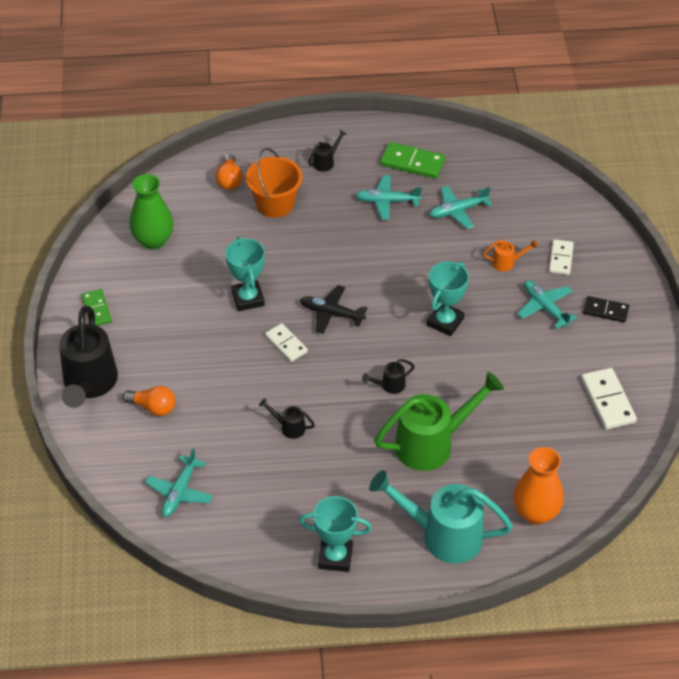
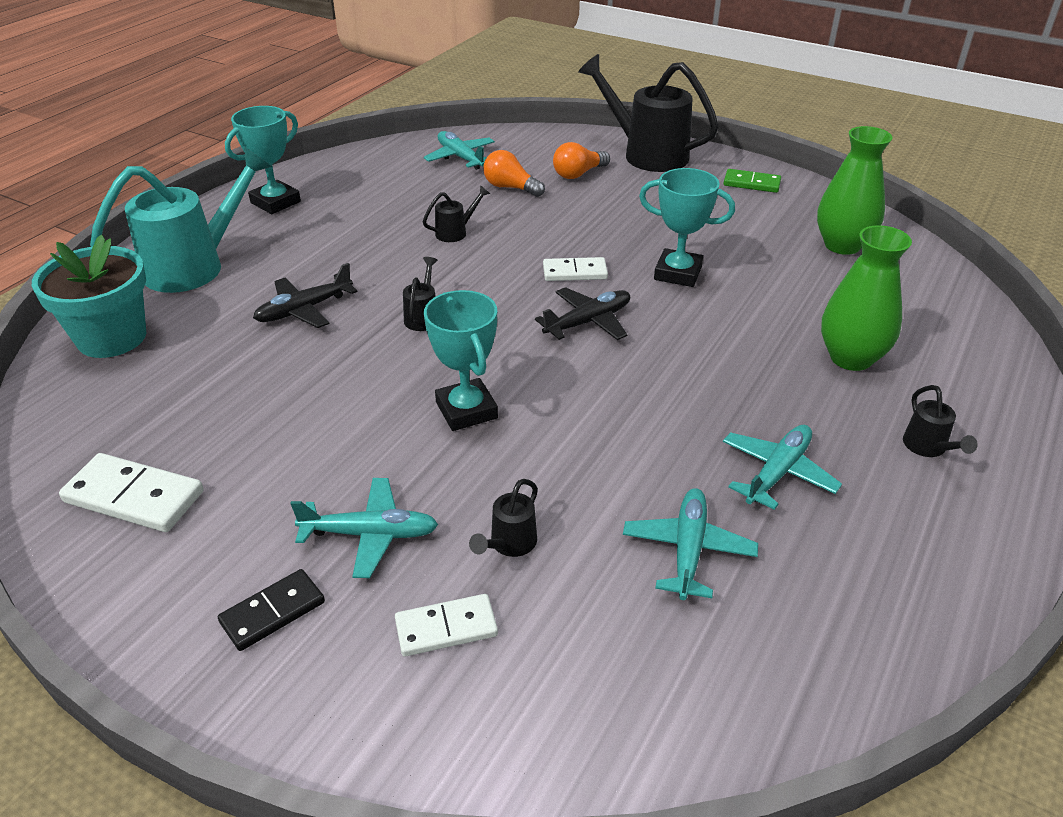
camera: 125 degrees right, 10 degrees down
(229, 180) = (934, 338): orange light bulb -> orange light bulb (510, 188)
(275, 204) = (851, 358): orange bucket -> green vase
(412, 162) = (866, 556): green domino -> none
(432, 444) = (304, 310): green watering can -> black plane
(507, 263) = (509, 544): orange watering can -> black watering can
(535, 513) = (112, 337): orange vase -> turquoise flower pot
(561, 258) = (446, 628): white domino -> white domino turned 60 degrees counterclockwise

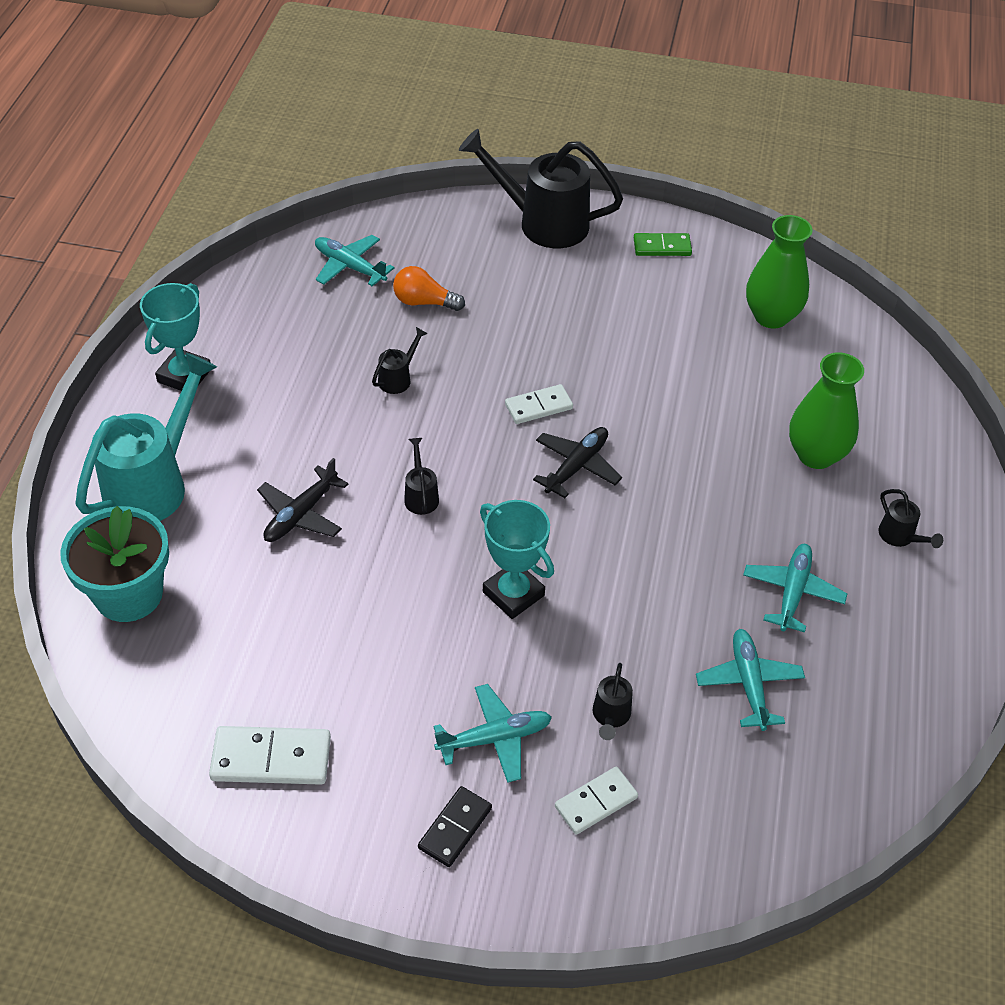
camera: 20 degrees left, 10 degrees up
(578, 174) = (485, 267): orange light bulb -> none
(678, 273) = (634, 386): turquoise trophy -> none

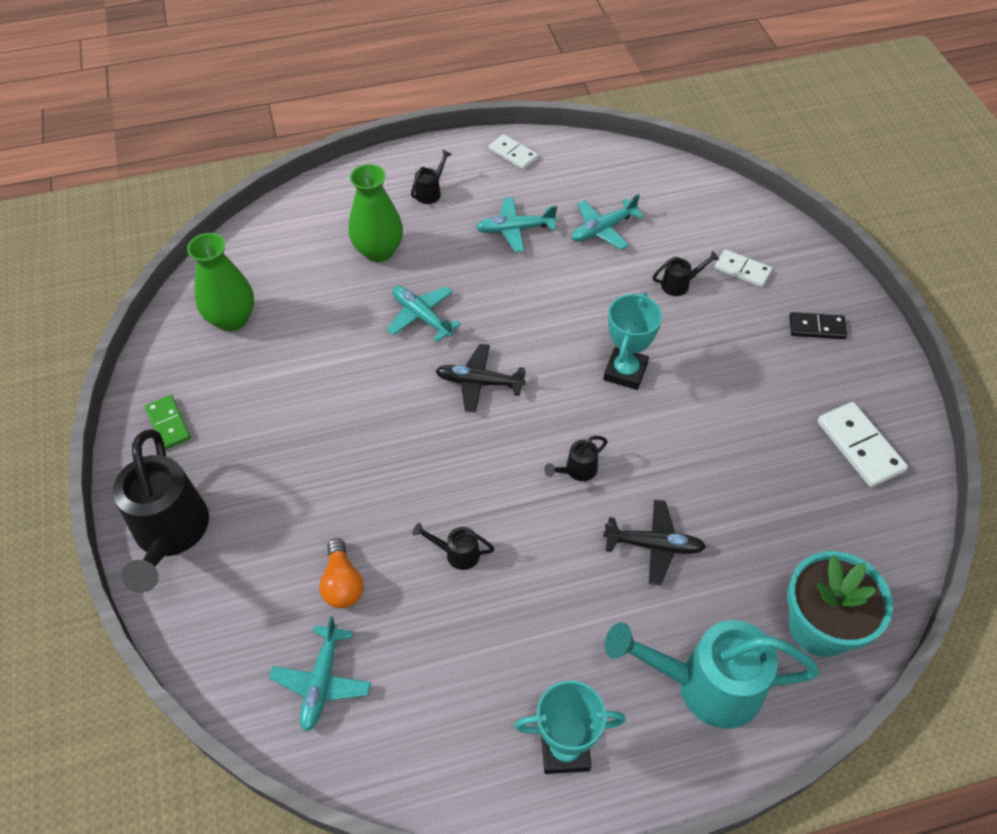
camera: 115 degrees left, 5 degrees up
(495, 738) = (742, 334): turquoise plane -> turquoise plane (421, 316)
(538, 406) = (429, 433): white domino -> white domino (513, 154)

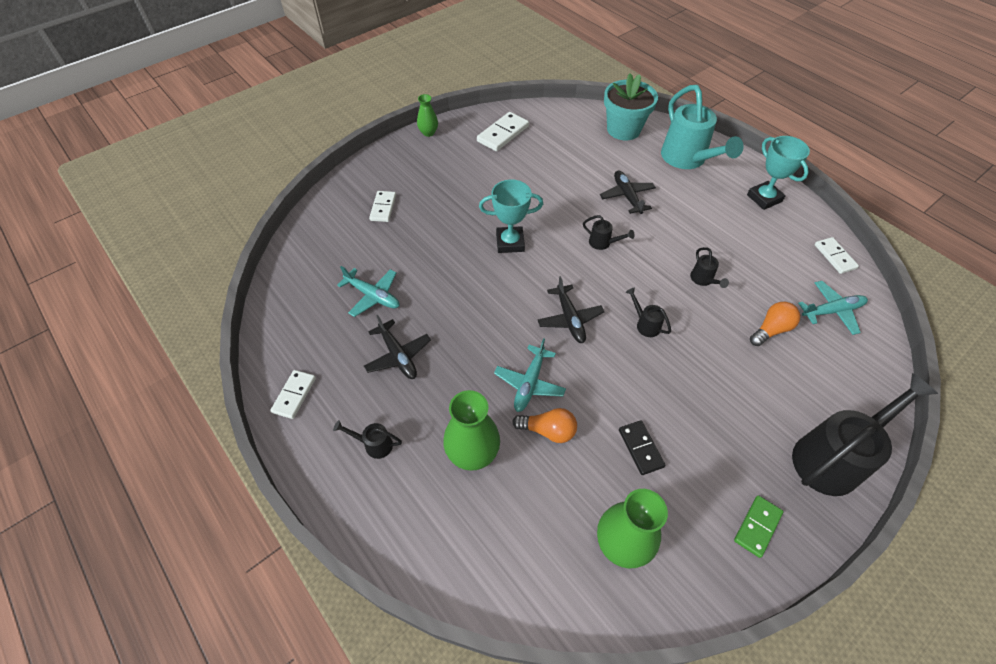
camera: 115 degrees left, 0 degrees up
(363, 311) = (548, 430): none -> orange light bulb
(400, 766) = (834, 257): none -> white domino
(515, 229) = (398, 355): turquoise plane -> black plane
(679, 284) = (413, 236): black watering can -> black watering can (645, 324)
(816, 327) = (420, 164): black domino -> black domino (640, 448)
(889, 357) = (428, 133): none -> green vase

